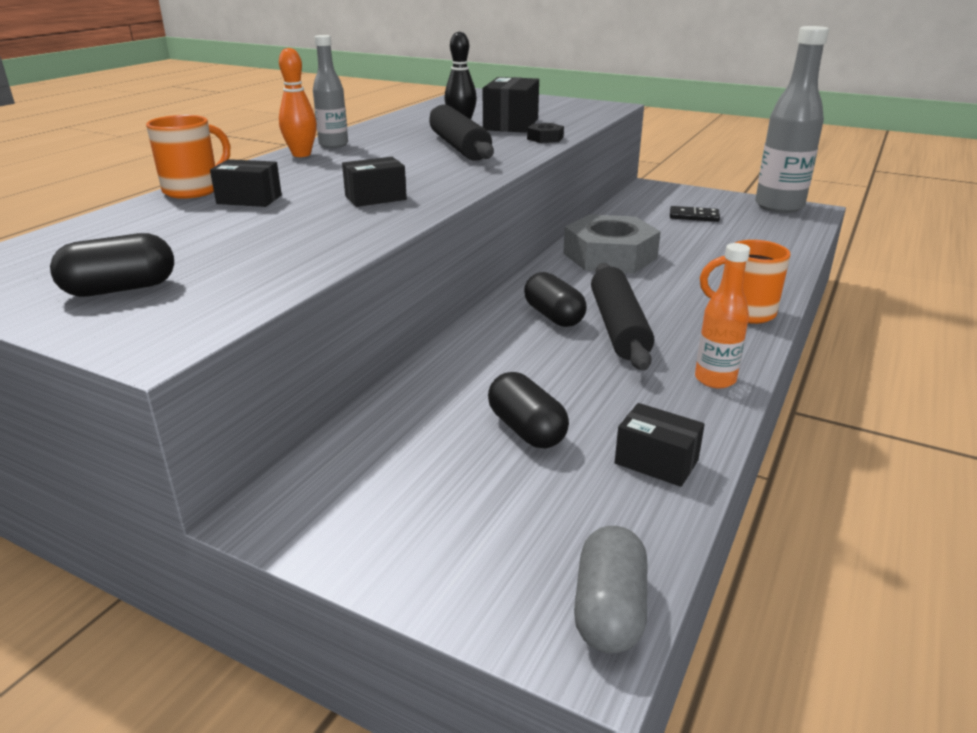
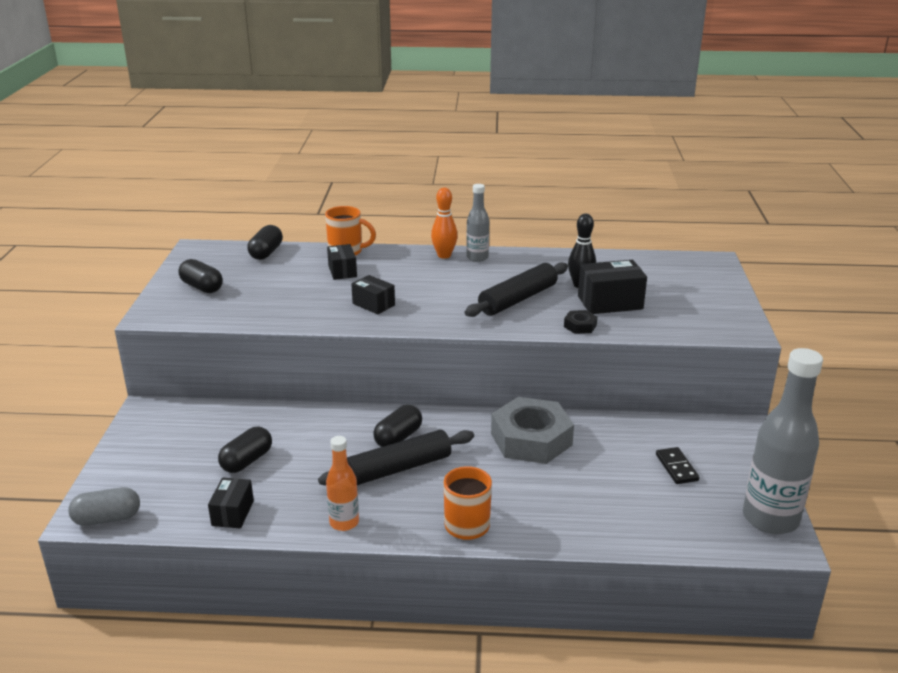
camera: 65 degrees right, 0 degrees up
(89, 231) = (266, 253): none -> black capsule

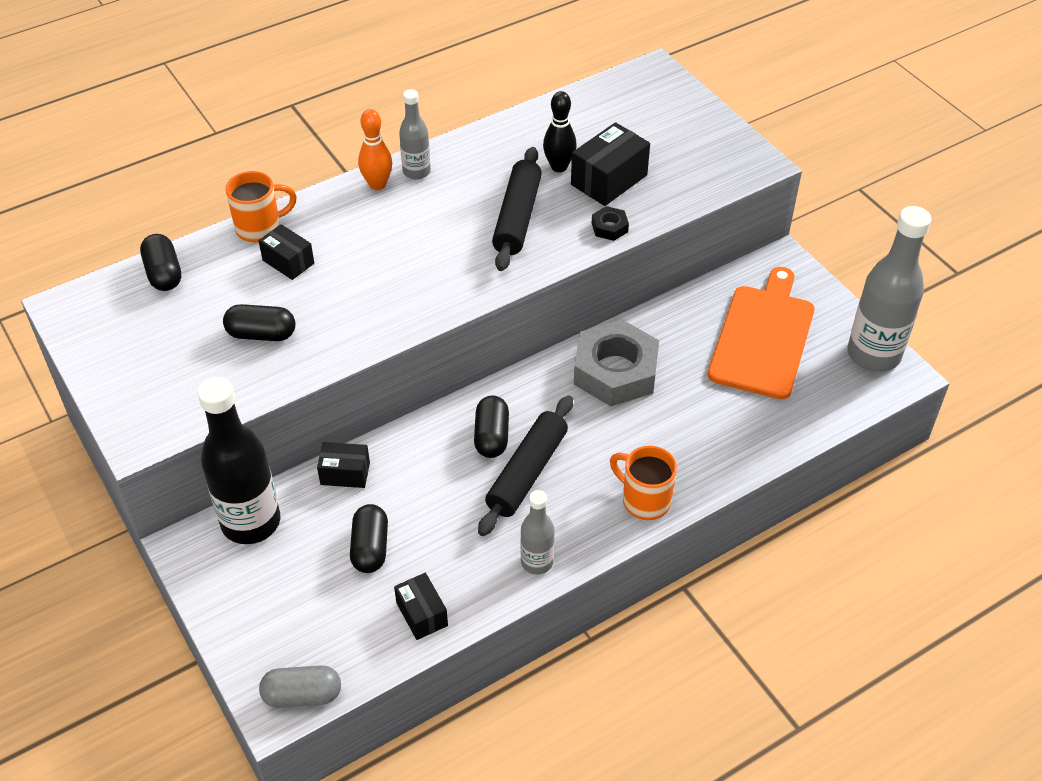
camera: 35 degrees left, 20 degrees up
(107, 519) = (302, 695): grey capsule -> grey capsule turned 45 degrees clockwise
(196, 415) = (251, 522): none -> black bottle
(202, 287) = (148, 366): black capsule -> black capsule (261, 334)
(344, 522) = (537, 562): orange bottle -> grey bottle
(373, 304) = (376, 296): black box -> black box (345, 473)
(676, 467) = (763, 337): black domino -> orange cutting board

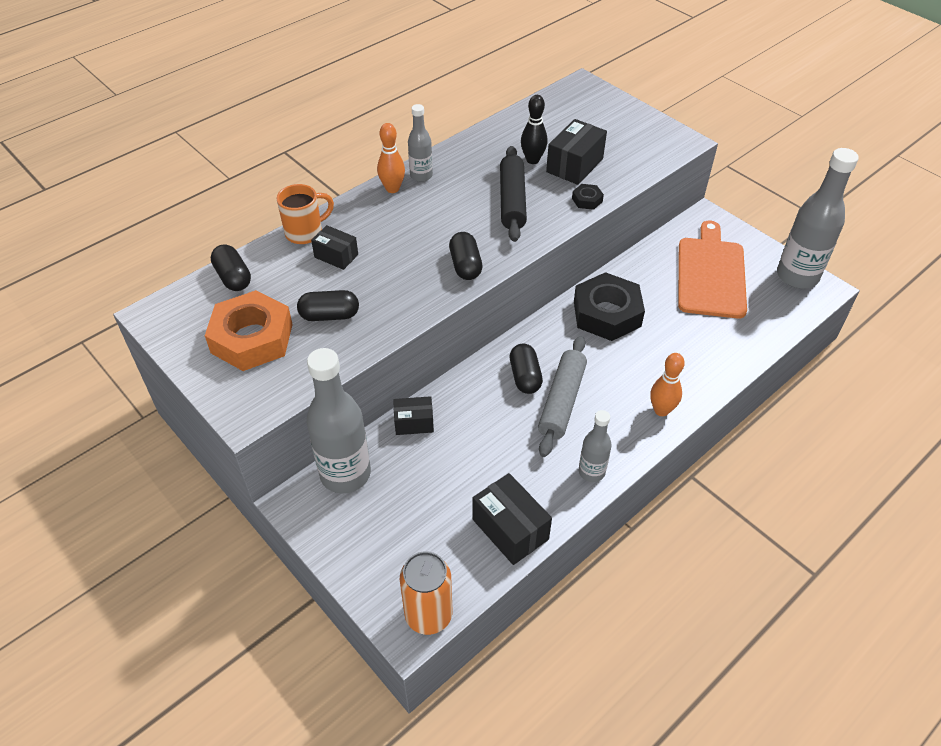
camera: 10 degrees left, 0 degrees up
(167, 350) = (252, 338): none -> orange nut
(251, 522) = (345, 474): black bottle -> grey bottle
(302, 695) = (428, 615): grey capsule -> orange can
(370, 548) = (452, 480): black capsule -> black capsule (465, 265)
(422, 614) = (510, 529): black box -> black box, size x1.58
(527, 472) = (562, 401): black rolling pin -> grey rolling pin
(615, 371) = (607, 313): grey nut -> black nut
(644, 500) = (661, 410): orange mug -> orange bowling pin

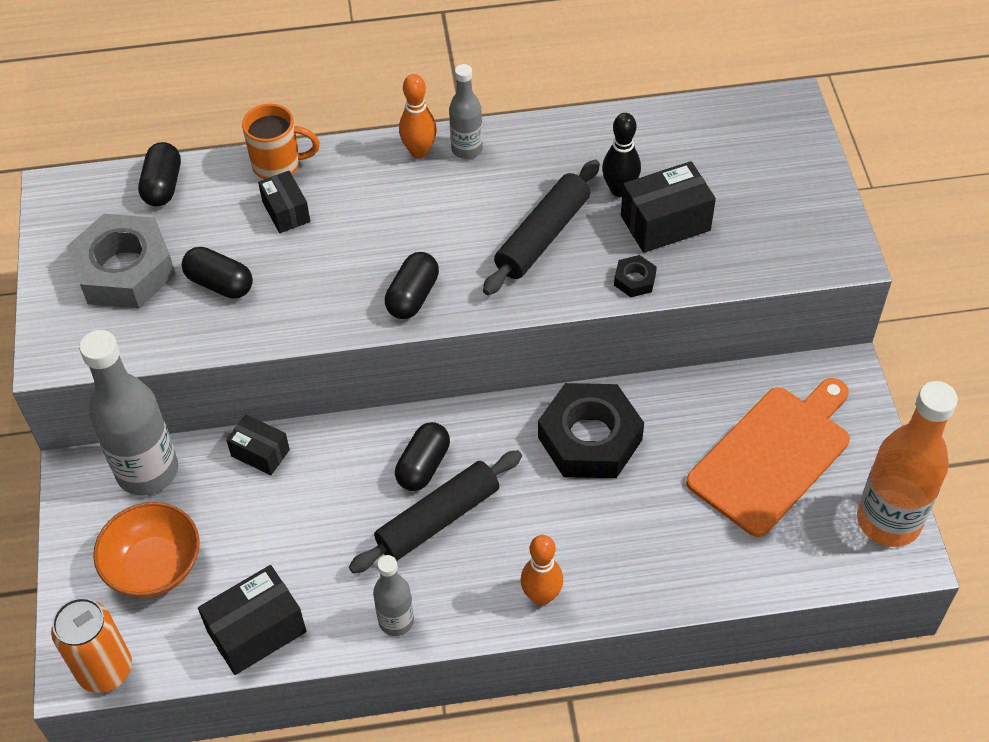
camera: 35 degrees right, 5 degrees up
(252, 338) = (124, 270): orange nut -> grey nut
(403, 529) = (154, 566): none -> orange bowl
(510, 529) = (256, 631): black box -> black box turned 60 degrees clockwise
(562, 401) = (438, 519): grey rolling pin -> black rolling pin
(797, 276) = (888, 521): grey bottle -> orange bottle

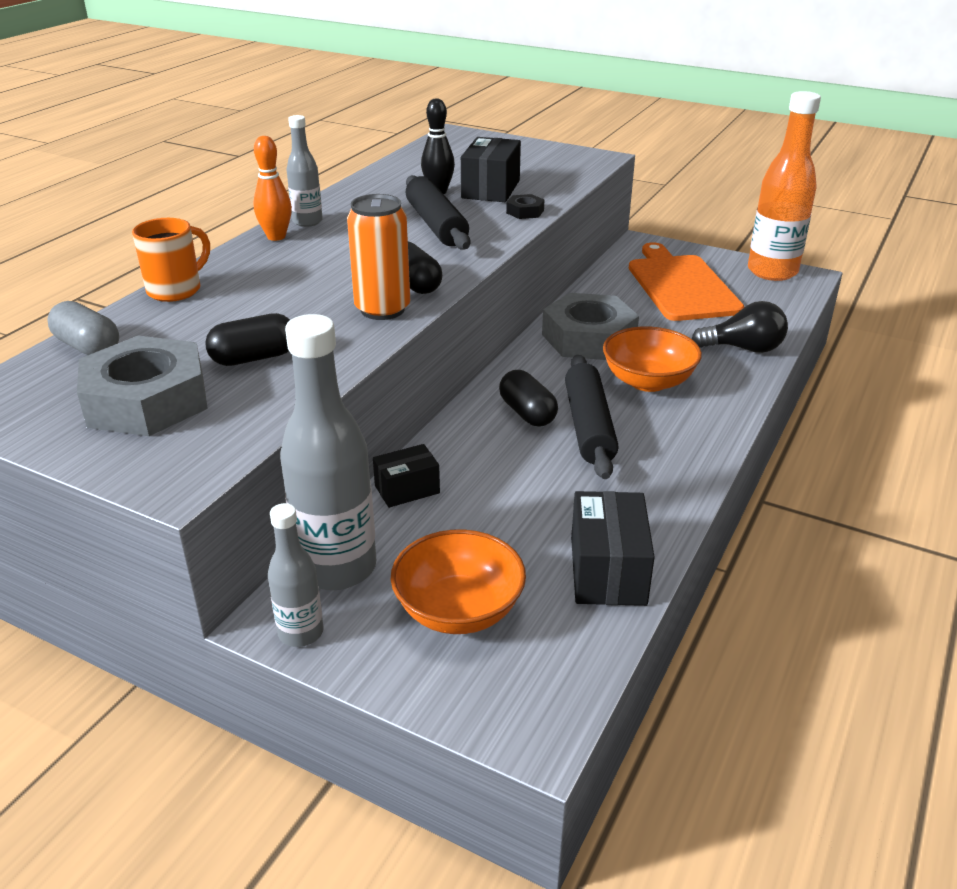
camera: 55 degrees left, 20 degrees down
(105, 670) = (554, 703): orange can -> orange can (382, 309)
(163, 186) = (88, 347): black capsule -> grey capsule
(286, 212) = (232, 303): black box -> none
(396, 621) = (672, 486): grey bottle -> grey bottle (301, 633)
(541, 596) = (713, 409): orange bowling pin -> none
(549, 524) = (648, 381): none -> orange bowl
(590, 438) = (589, 338): black nut -> grey nut
(680, 570) = (744, 348): none -> black light bulb

